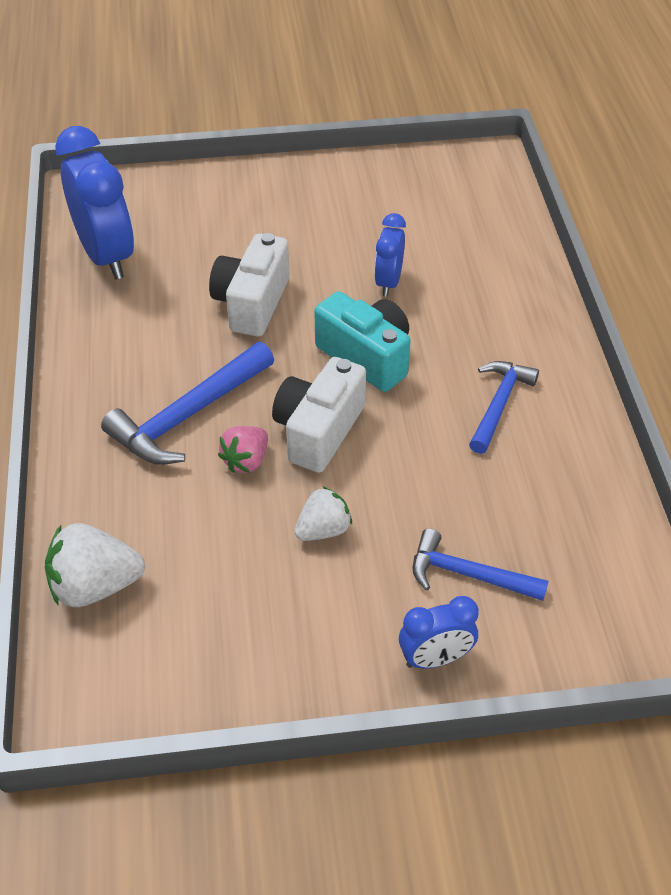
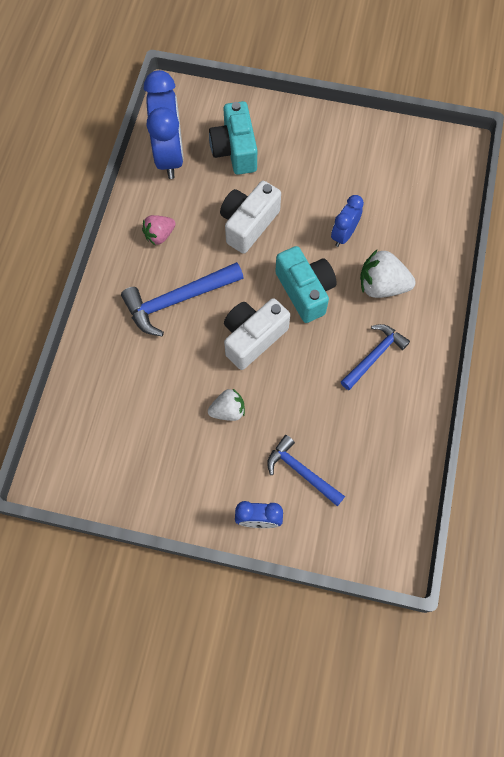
camera: 20 degrees right, 20 degrees up
(95, 586) = (84, 403): white strawberry -> white strawberry (382, 286)
(196, 228) = (235, 150): none -> turquoise camera
(246, 461) = (200, 345): pink strawberry -> pink strawberry (159, 235)

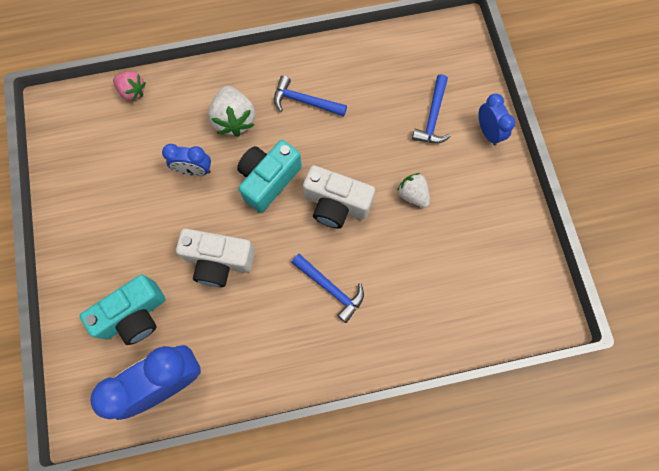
camera: 115 degrees left, 5 degrees up
(159, 235) = (268, 342): pink strawberry -> pink strawberry (132, 91)
(178, 300) = (330, 288): blue hammer -> blue hammer, size x0.66

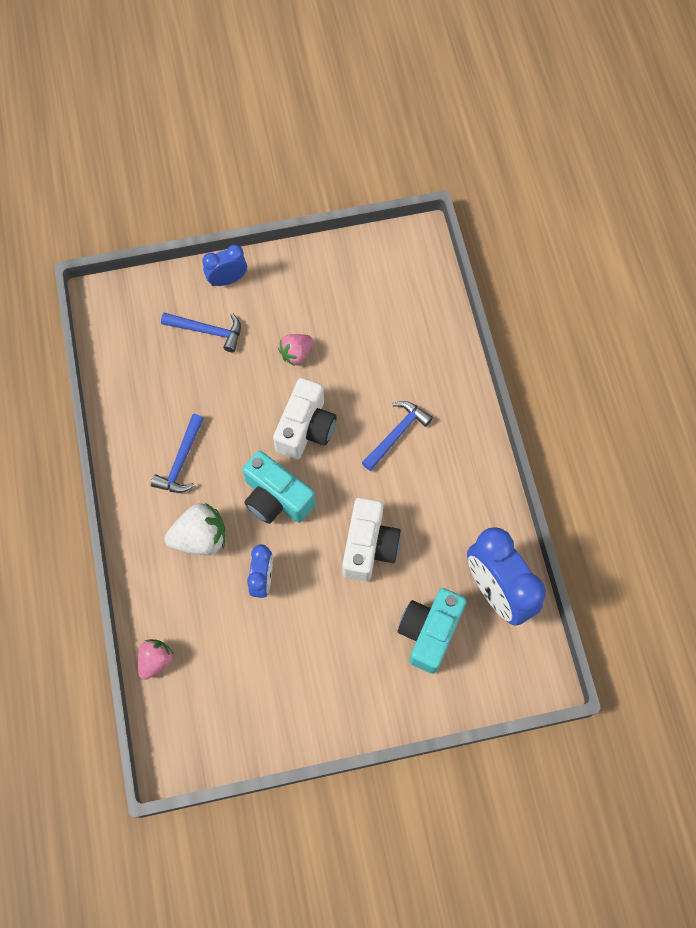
camera: 90 degrees left, 5 degrees down
(134, 315) = (429, 632): turquoise camera -> turquoise camera turned 120 degrees counterclockwise
(413, 194) = (296, 354): white strawberry -> pink strawberry

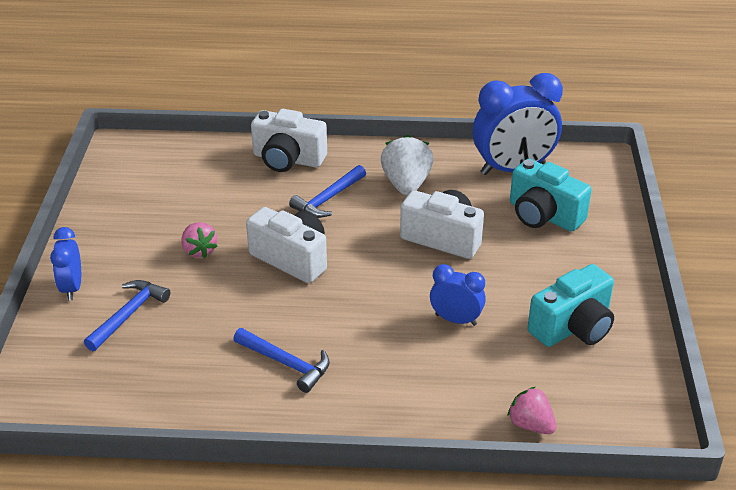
camera: 75 degrees left, 30 degrees down
(200, 538) = (390, 362): white strawberry -> white strawberry (406, 184)
(276, 498) = (364, 294): turquoise camera -> turquoise camera (573, 327)
(396, 434) = (328, 199): blue hammer -> blue hammer turned 105 degrees counterclockwise
(445, 382) = (288, 159): none -> white camera

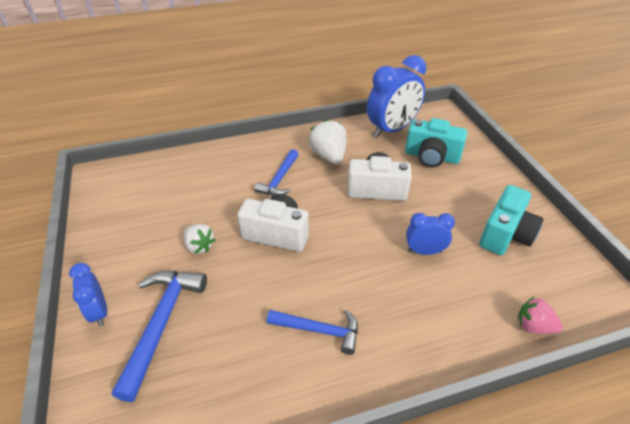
camera: 20 degrees left, 5 degrees up
(128, 315) = (161, 324): blue hammer -> blue hammer, size x1.52
(199, 250) = (199, 246): pink strawberry -> white strawberry
(288, 159) = (235, 156): white camera -> none

